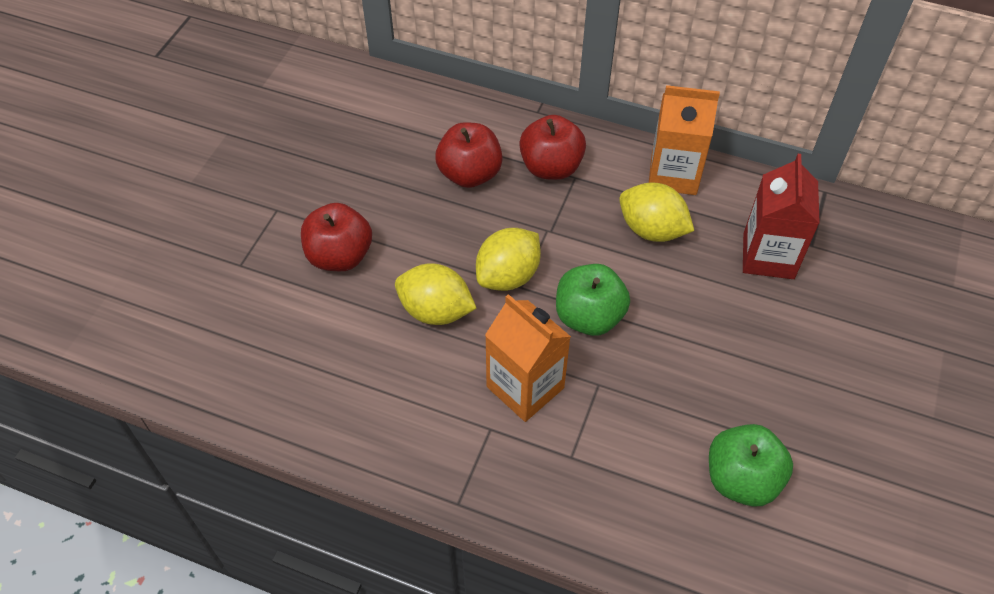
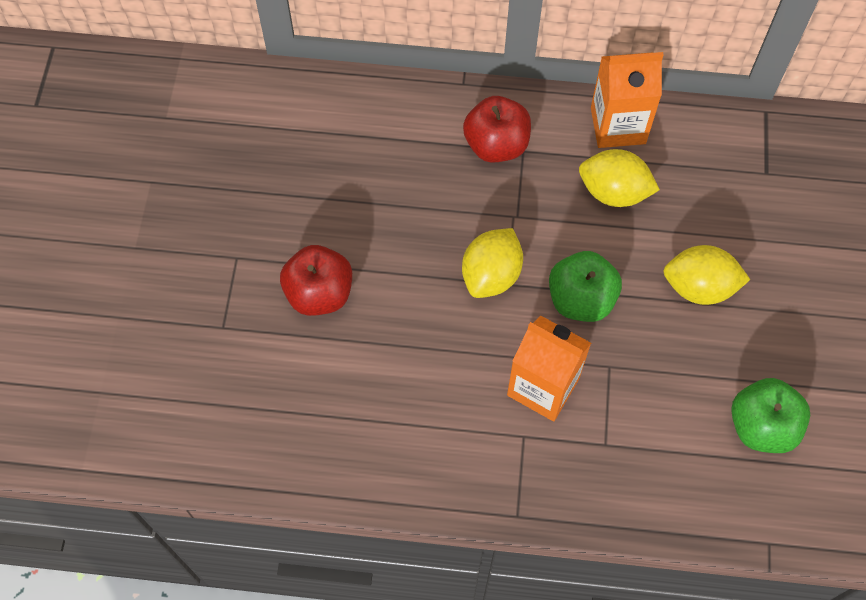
camera: 15 degrees left, 10 degrees up
(436, 311) = (434, 329): yellow lemon -> yellow lemon (699, 287)
(469, 174) = (418, 172): red apple -> none
(768, 256) = (730, 194): red carton -> none

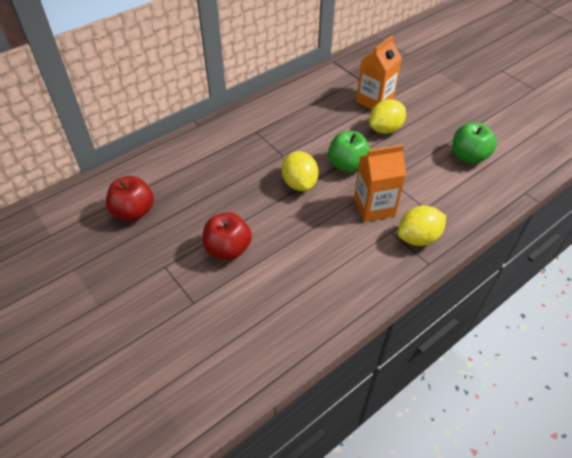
camera: 45 degrees left, 15 degrees down
(496, 145) = (241, 137): red apple -> red apple (134, 212)
(614, 192) = (311, 121): yellow lemon -> yellow lemon (418, 238)
(618, 125) = (284, 99): orange carton -> orange carton (374, 101)

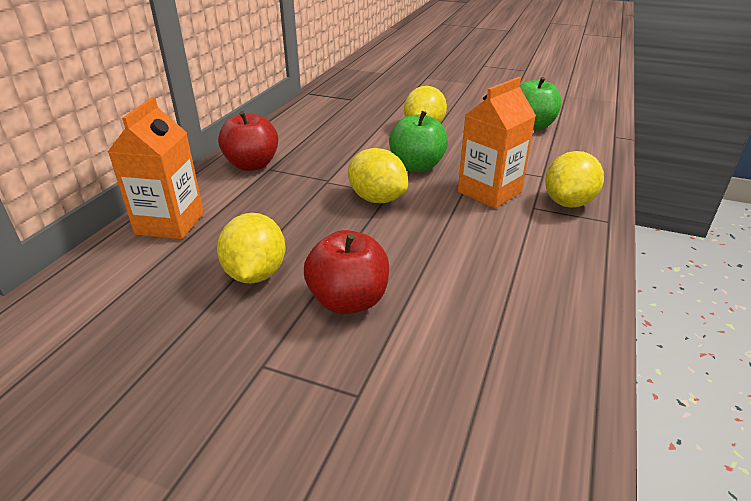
camera: 30 degrees left, 15 degrees down
(134, 212) = (145, 312): red apple -> red apple (252, 165)
(196, 210) = (255, 274): none -> yellow lemon
(374, 101) = (387, 110): orange carton -> orange carton (170, 223)

